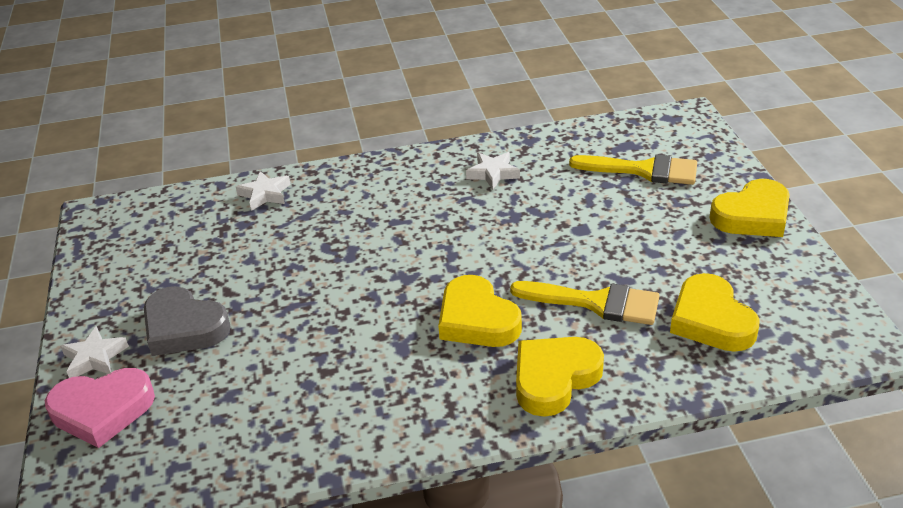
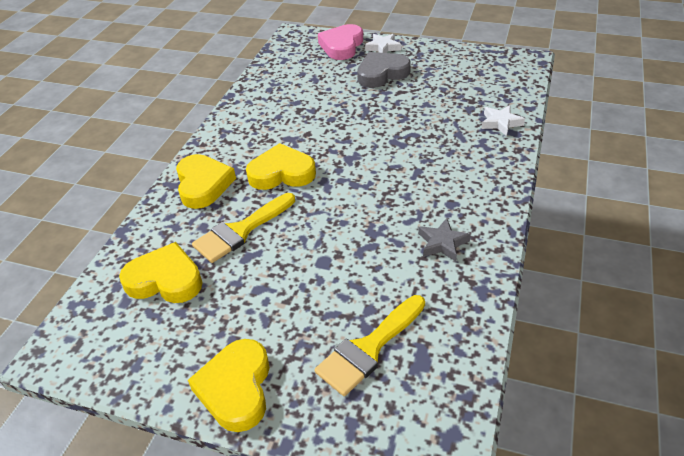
camera: 120 degrees right, 5 degrees up
(493, 173) = (442, 243): white star -> grey star

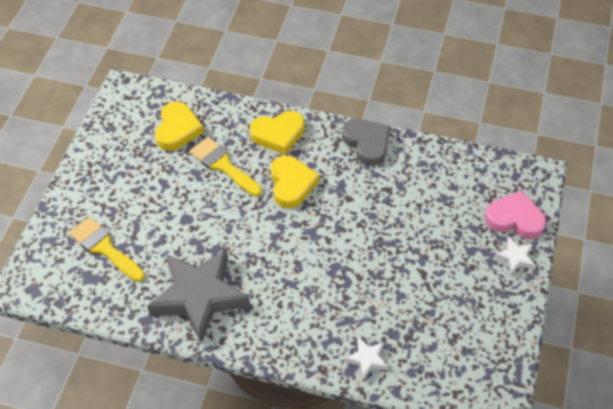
camera: 85 degrees right, 10 degrees up
(236, 388) = (84, 180): yellow heart -> none
(382, 73) = (458, 256): grey heart -> grey heart (367, 143)
(442, 243) = (199, 296): grey star -> grey star, size x2.37

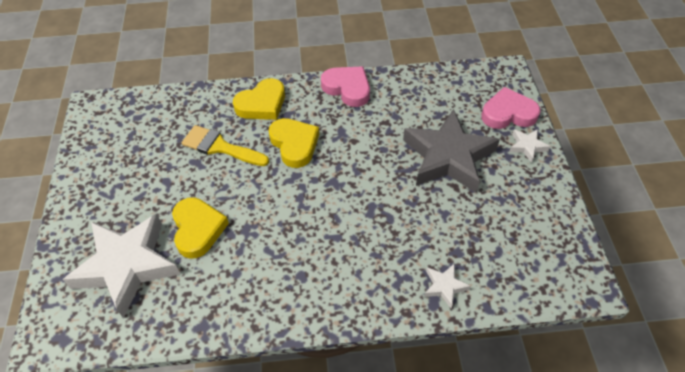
camera: 20 degrees left, 0 degrees up
(105, 248) = (127, 266): yellow brush -> white star
(177, 129) = (161, 127): yellow heart -> yellow heart (198, 229)
(199, 296) = (248, 282): grey star -> grey star (448, 157)
(367, 143) = (347, 88): grey heart -> pink heart

